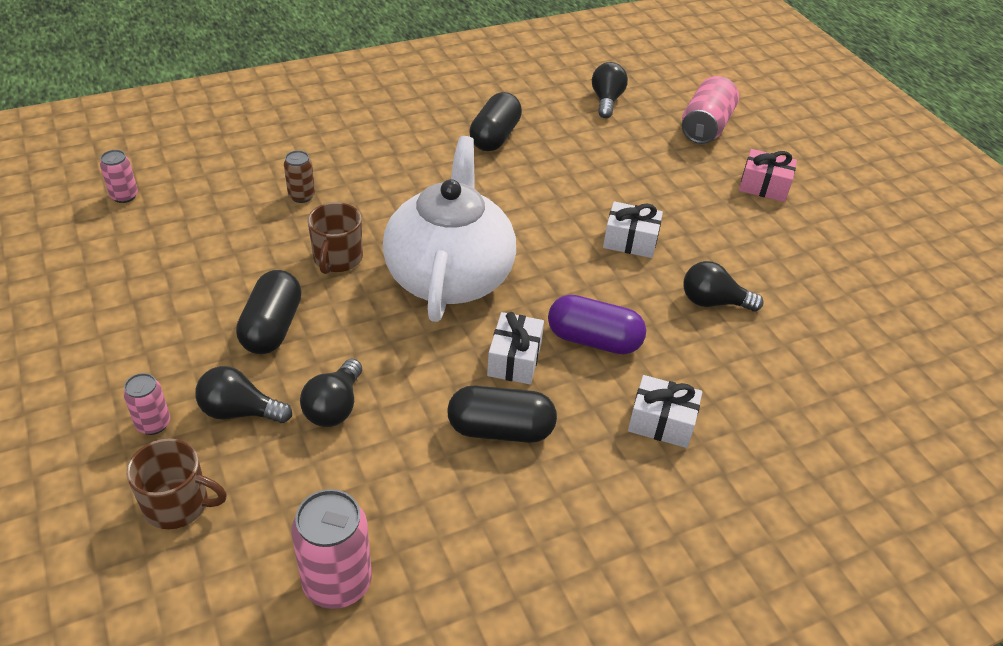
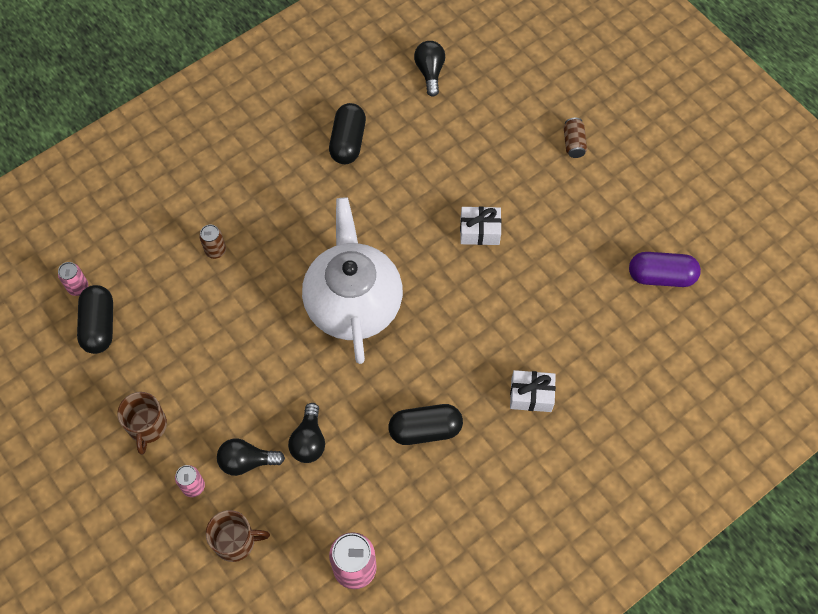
camera: 10 degrees left, 20 degrees up
(272, 327) = (241, 385): black capsule -> black capsule (99, 325)
(337, 259) = (265, 308): brown mug -> brown mug (147, 426)
(514, 359) = (420, 368): white gift -> none
(593, 340) = (471, 336): purple capsule -> purple capsule (661, 276)
(706, 127) = (518, 83): pink can -> none
(713, 302) = (550, 277): black light bulb -> none
(764, 186) = (573, 143): pink gift -> brown can

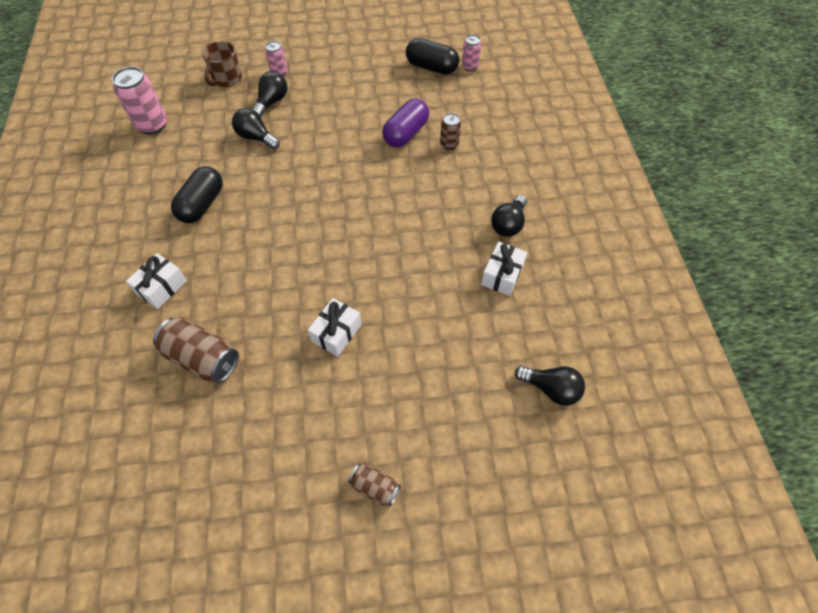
camera: 120 degrees right, 5 degrees down
(147, 426) = (339, 66): brown mug -> none
(289, 159) = (508, 224): none -> black light bulb
(348, 142) = (502, 275): black capsule -> white gift
(353, 302) = (340, 208): white teapot -> none
(566, 314) = (202, 358): none -> brown can
(661, 276) = (165, 473): purple capsule -> purple capsule (406, 133)

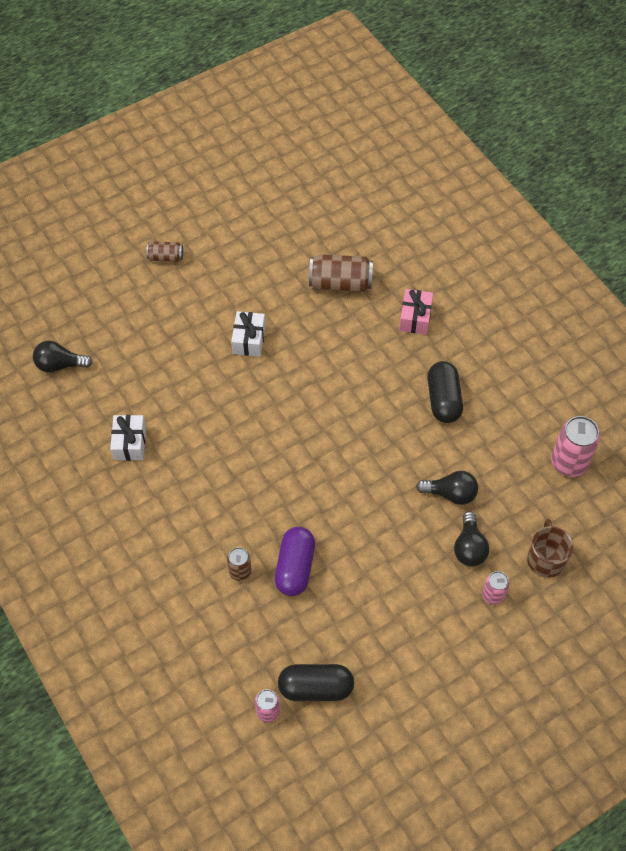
camera: 155 degrees right, 0 degrees up
(161, 287) = (415, 318): white gift -> pink gift
(508, 224) = (141, 498): black light bulb -> none

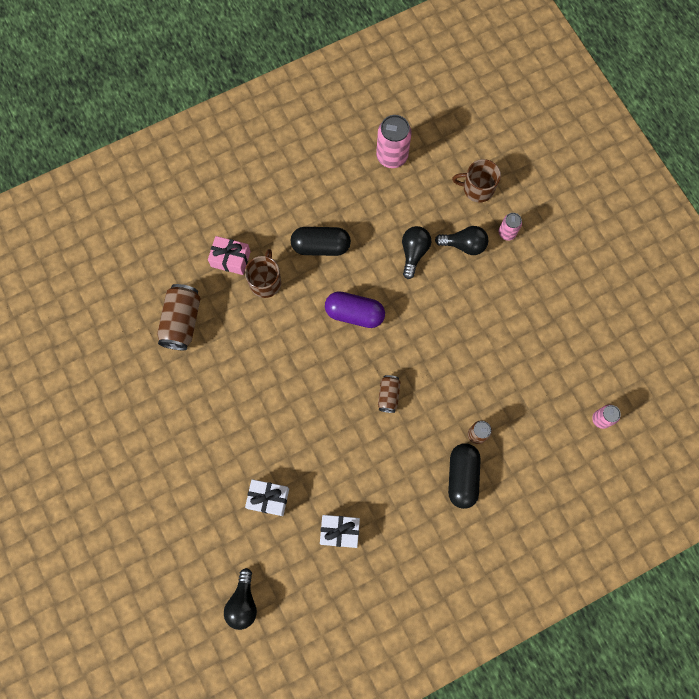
camera: 85 degrees left, 15 degrees up
(166, 257) = (124, 491): brown can -> brown can (388, 395)
(249, 340) = (236, 412): white gift -> white gift (268, 498)
(295, 567) = (475, 387): purple capsule -> purple capsule (354, 313)
(315, 688) = (581, 379): black capsule -> black capsule (462, 477)
(394, 352) = (265, 282): none -> brown mug

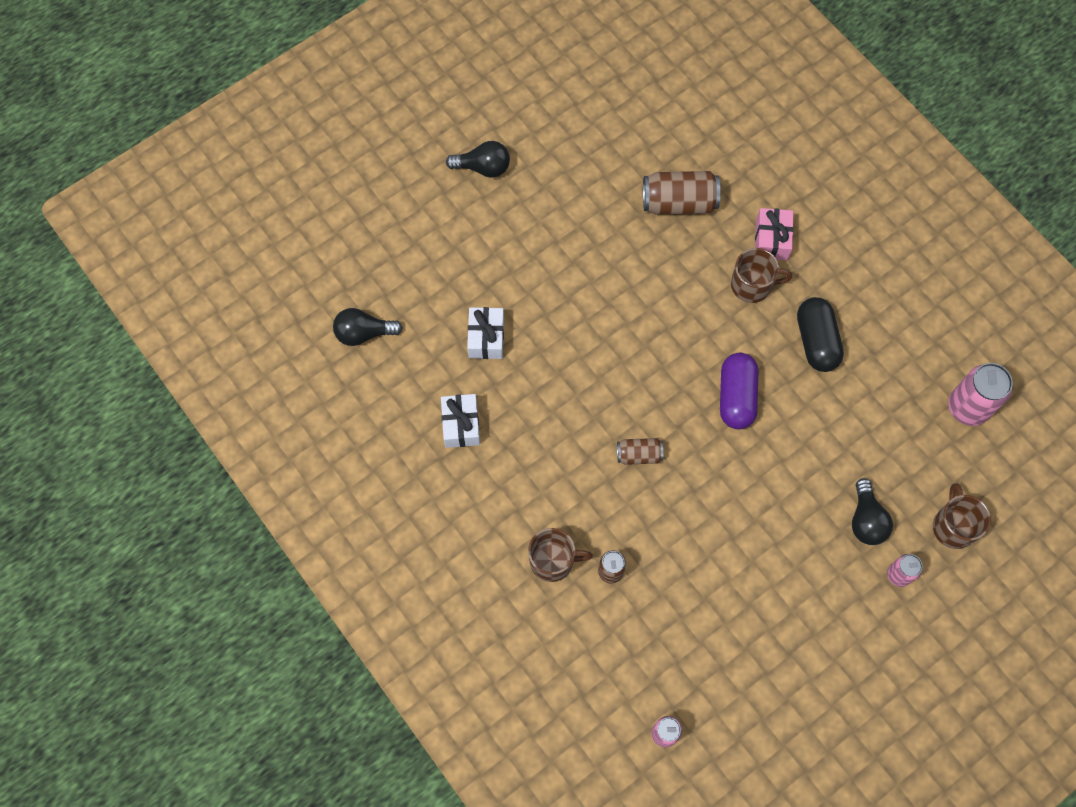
camera: 80 degrees right, 5 degrees down
(413, 253) = (837, 456): black light bulb -> black light bulb (483, 167)
(462, 477) = (553, 561): black capsule -> brown mug

